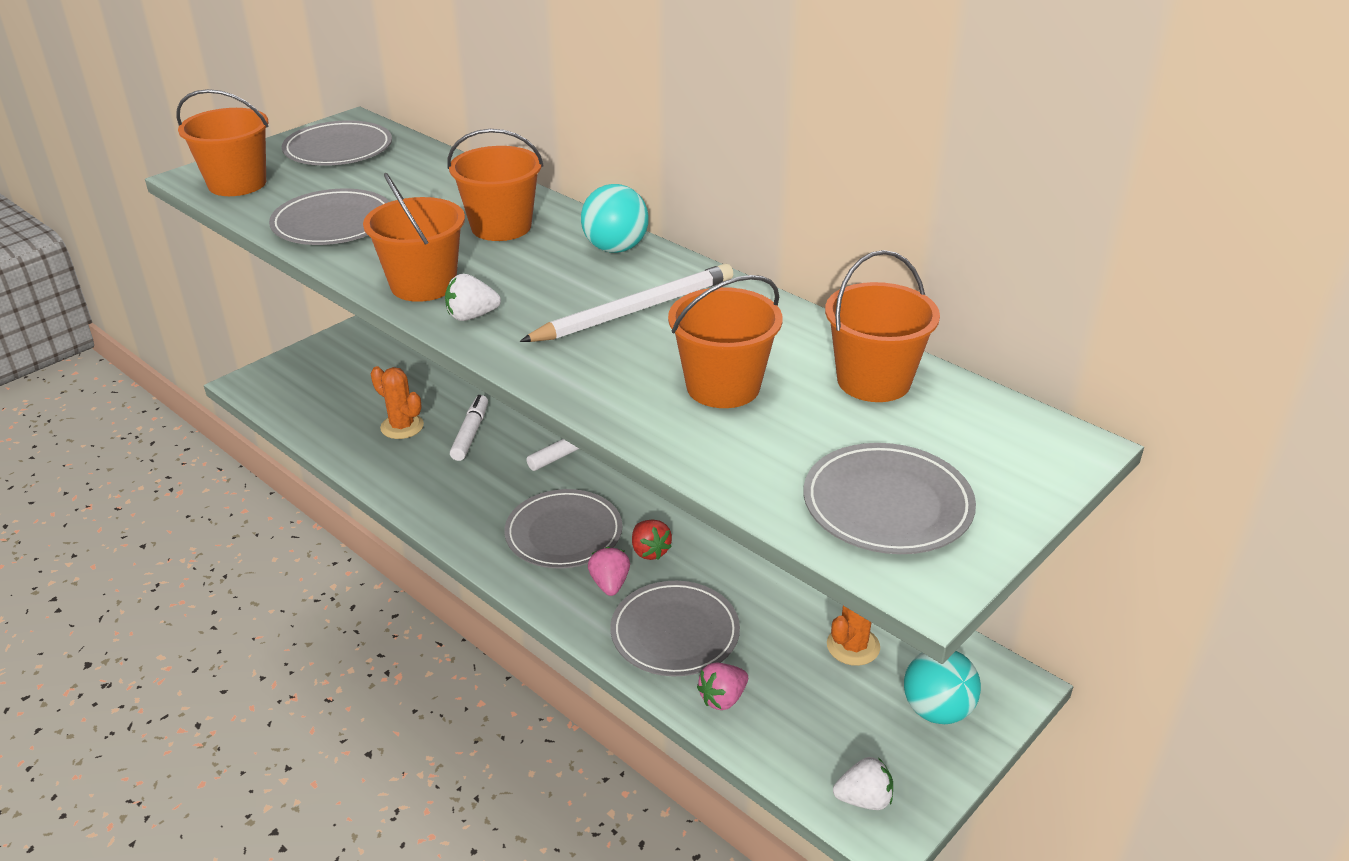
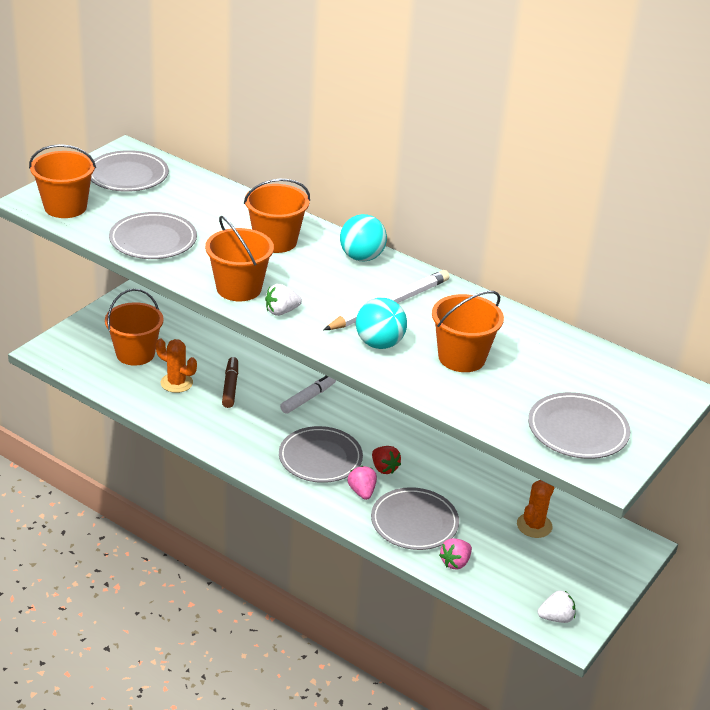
camera: 10 degrees left, 0 degrees up
(470, 433) = (230, 387): white marker -> brown marker
(873, 381) = (555, 351): orange bucket -> orange bucket (135, 354)
(937, 710) = (594, 563): turquoise ball -> turquoise ball (379, 344)

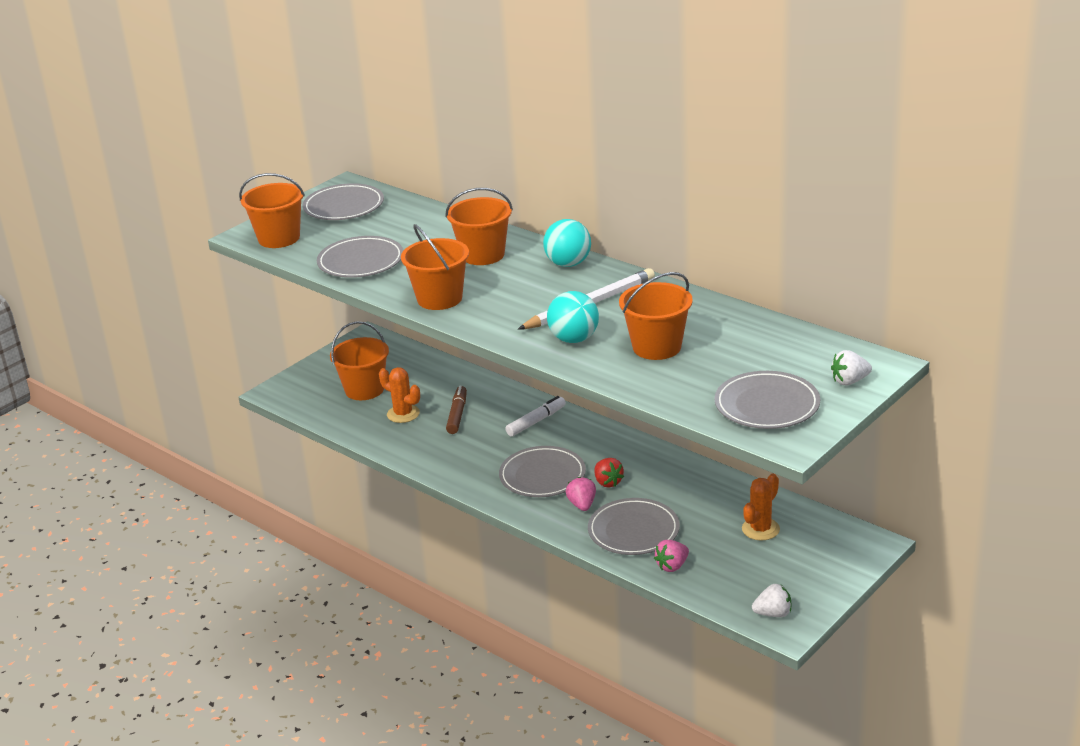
camera: 10 degrees right, 5 degrees down
(281, 311) = (479, 316): white strawberry -> white strawberry (849, 381)

